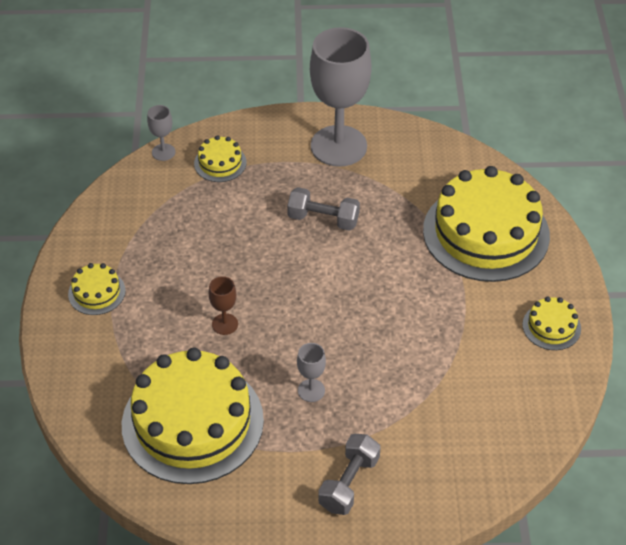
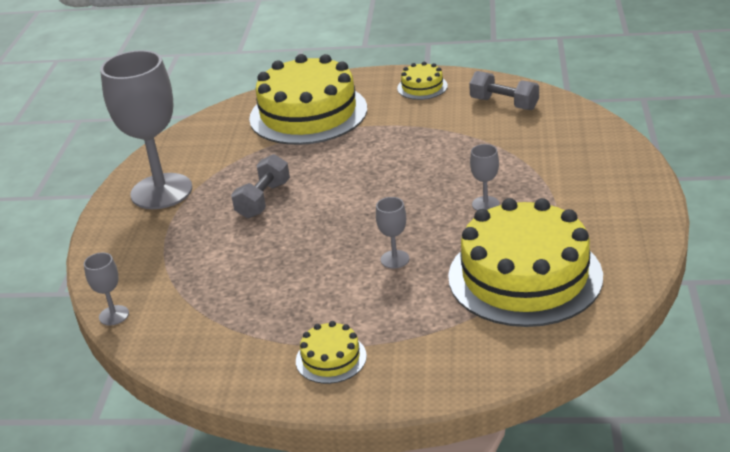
camera: 80 degrees left, 15 degrees down
(220, 163) = (152, 270): yellow cake -> none
(225, 324) = (395, 259): brown goblet -> grey goblet
(349, 483) = (591, 183): grey dumbbell -> grey dumbbell (504, 104)

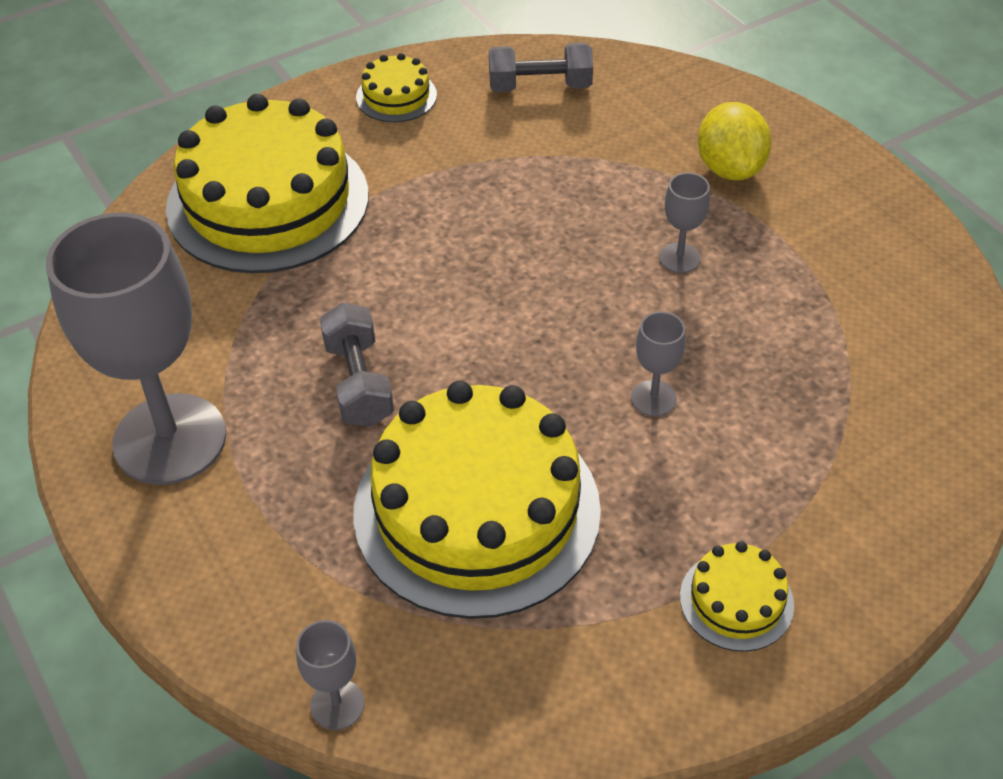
camera: 40 degrees left, 15 degrees up
(525, 276) = (838, 348): yellow cake -> yellow cake (477, 510)
(567, 173) = (729, 168): none -> yellow lemon

